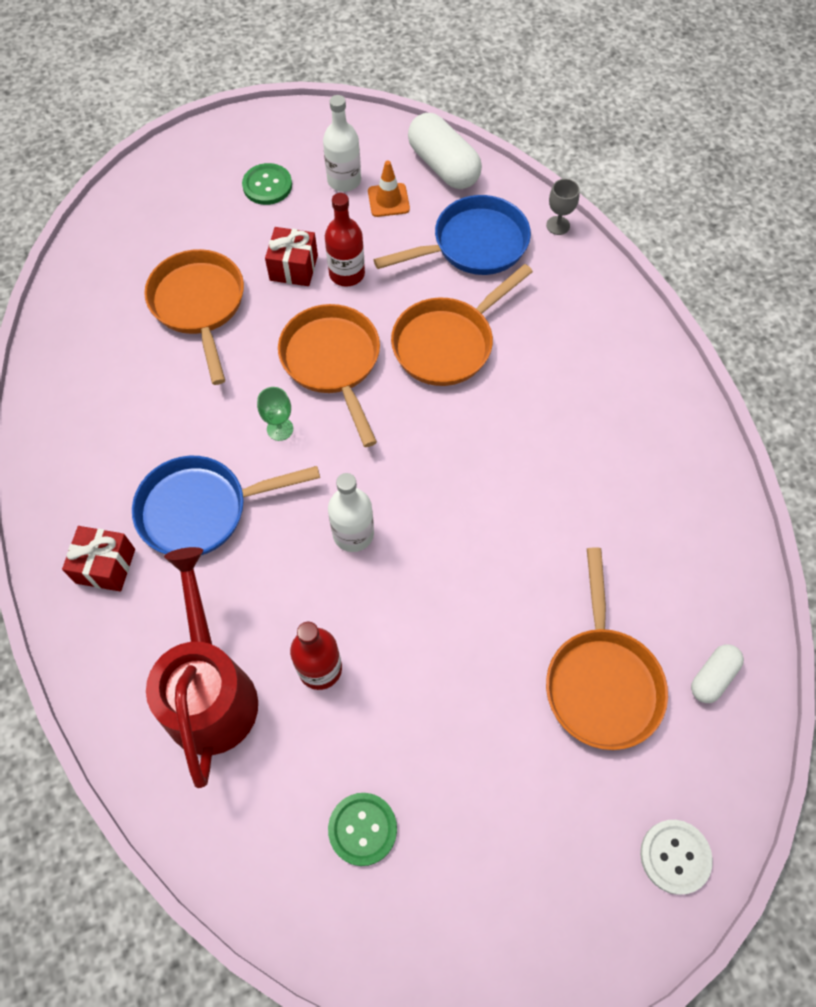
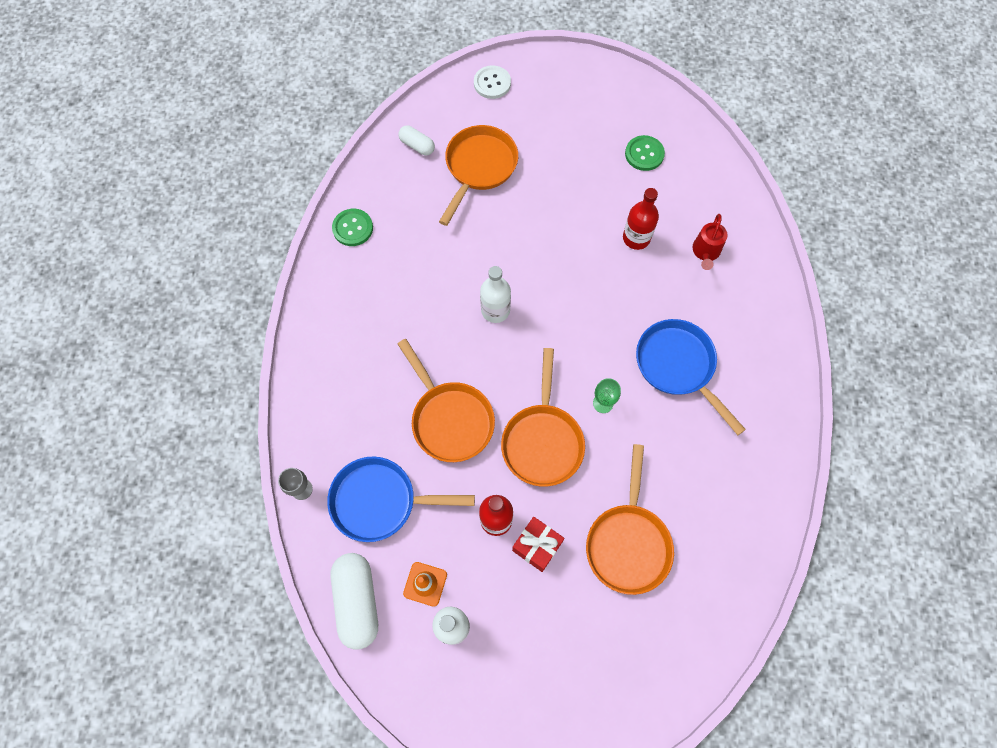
camera: 155 degrees left, 5 degrees up
(105, 566) = (753, 354): red gift -> none
(201, 510) = (678, 366): blue pan -> blue pan turned 135 degrees counterclockwise
(210, 690) = (705, 252): red watering can -> red watering can, size x0.49
(267, 185) = (524, 654): green button -> green button (353, 228)
(353, 534) = (583, 307): white bottle -> white bottle (495, 310)
(447, 343) = (450, 419): orange pan -> orange pan turned 75 degrees clockwise
(712, 677) = (417, 146): white capsule -> white capsule turned 60 degrees clockwise

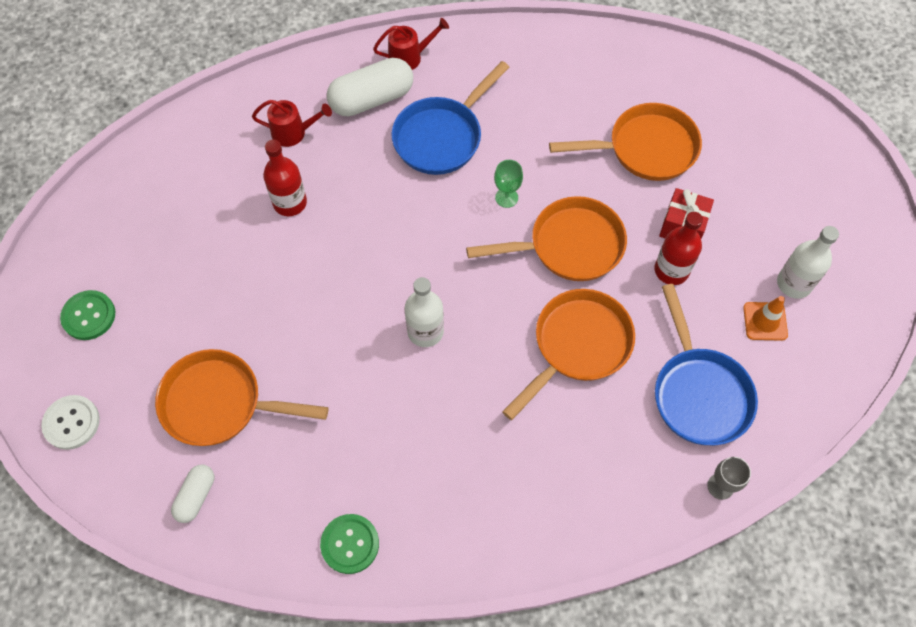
camera: 105 degrees left, 5 degrees down
(357, 601) = (812, 383): white capsule -> white capsule (371, 99)
(644, 154) = (166, 215): green button -> green button (89, 316)
(773, 360) = (410, 57): none -> red watering can

